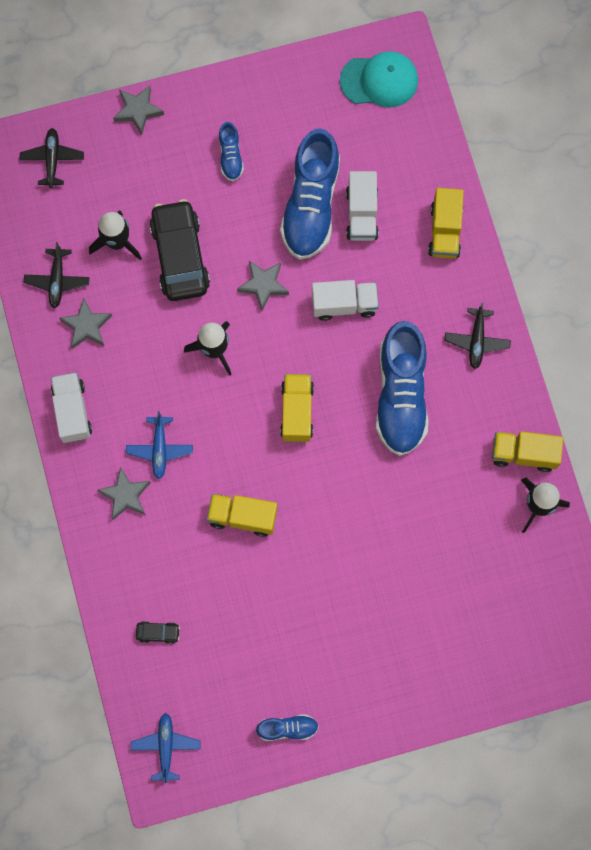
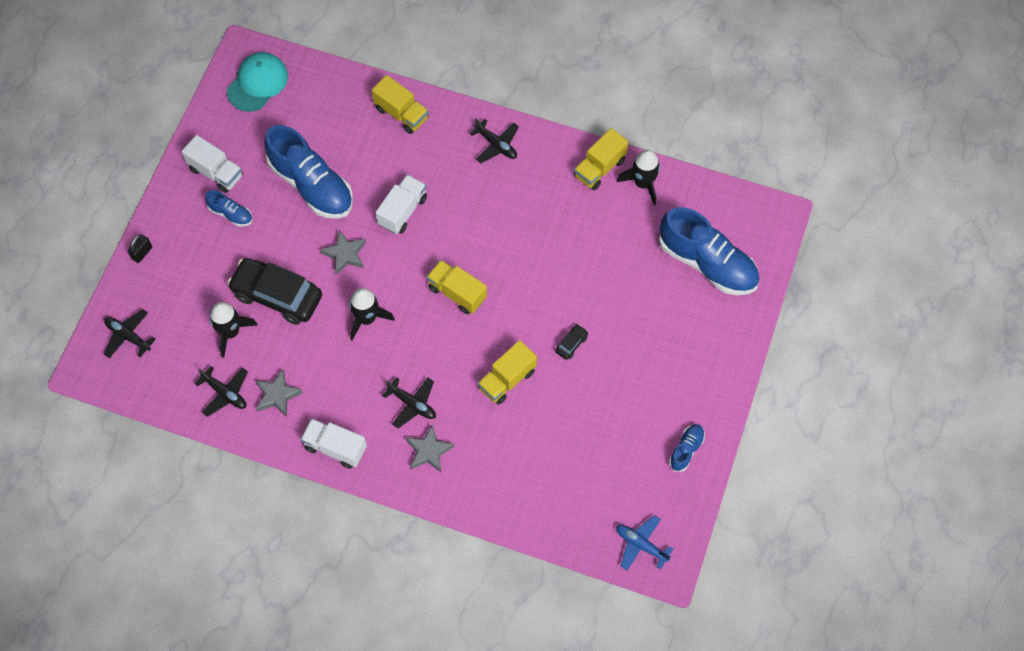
camera: 55 degrees left, 10 degrees down
(138, 111) = (142, 253): grey star -> black padlock
(158, 633) = (551, 495): black car -> black car (571, 344)
(159, 449) = (412, 404): blue plane -> black plane
(361, 214) = (345, 157): white truck -> white truck (216, 172)
(401, 395) = (498, 217): blue shoe -> blue shoe (707, 263)

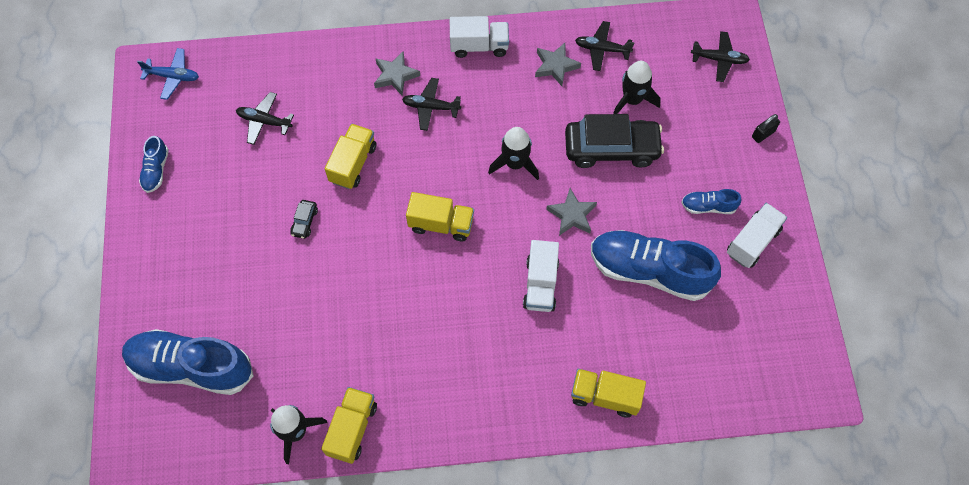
camera: 155 degrees right, 0 degrees up
(142, 253) = (763, 134): black padlock -> black padlock turned 45 degrees clockwise
(216, 172) = (752, 242): white truck -> white truck turned 120 degrees clockwise
(257, 83) = (781, 361): turquoise cap -> none
(496, 145) = (480, 405): black plane -> black plane (264, 121)

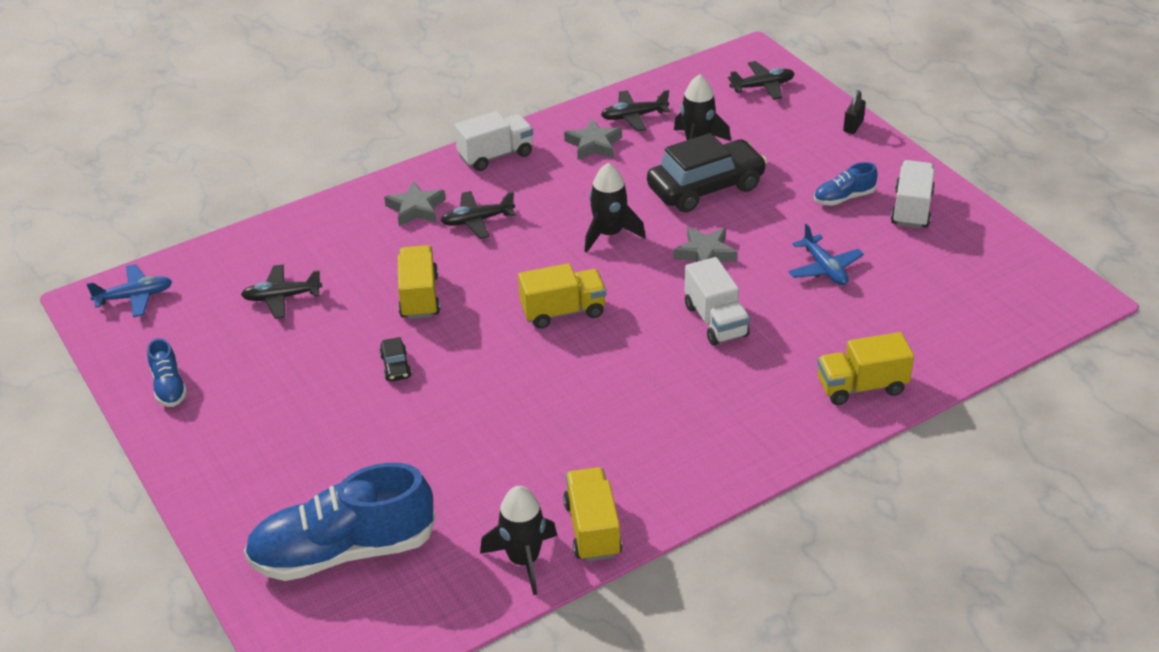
camera: 25 degrees left, 25 degrees down
(649, 271) = (824, 268): blue shoe -> blue plane

